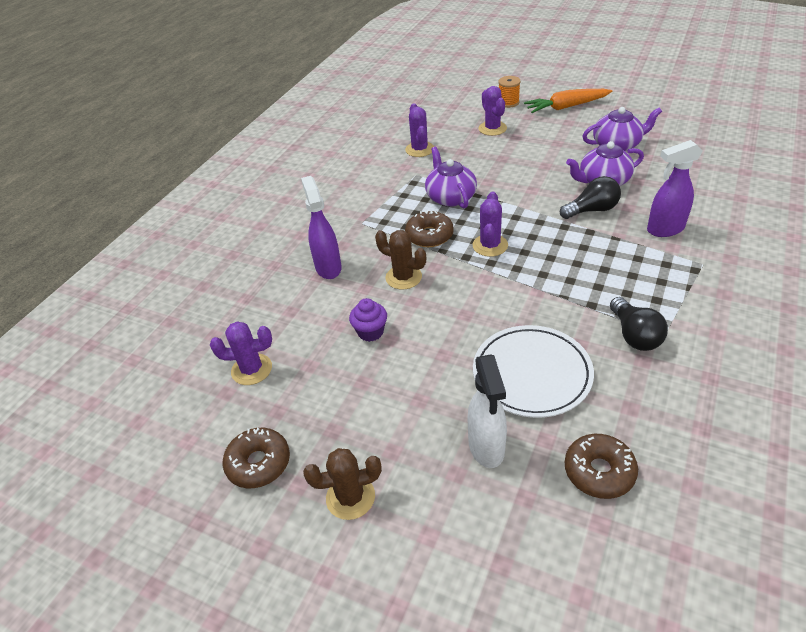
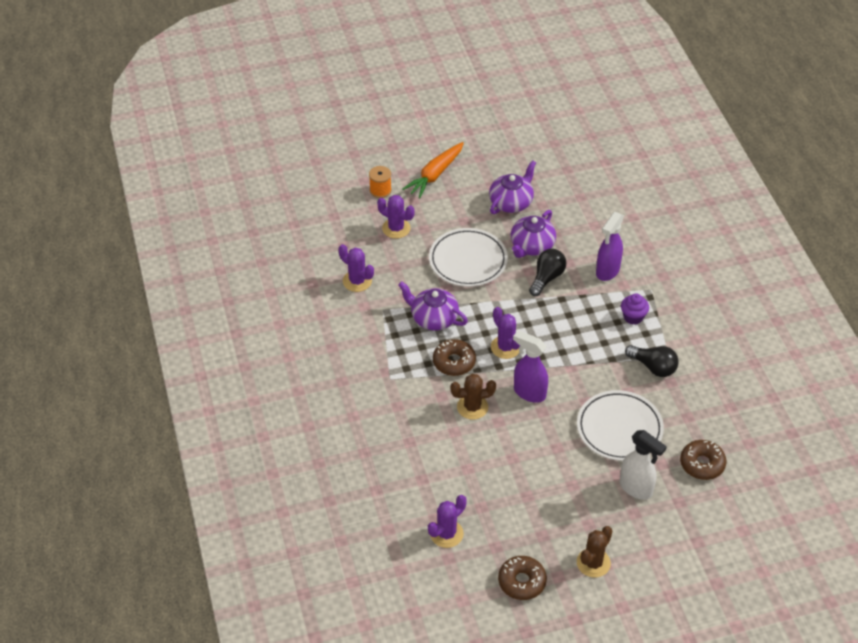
camera: 45 degrees left, 5 degrees up
(328, 267) = (409, 430): purple spray bottle -> purple spray bottle (529, 393)
(370, 332) = (495, 460): purple cupcake -> purple cupcake (633, 317)
(529, 170) = (468, 260): none -> white plate

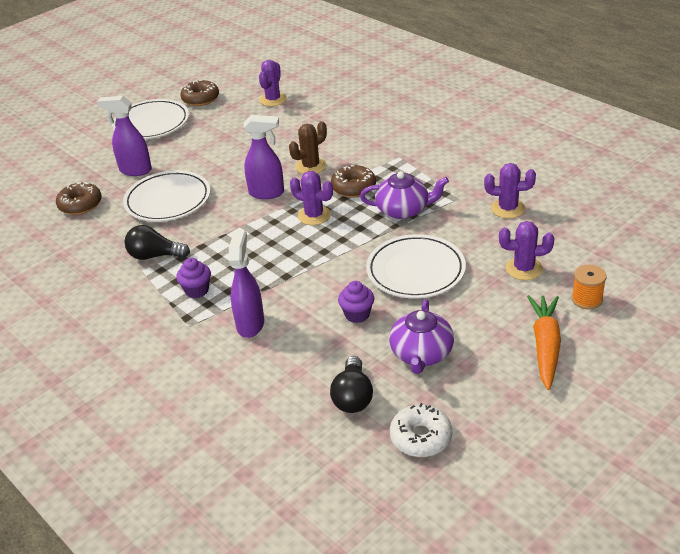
camera: 155 degrees right, 10 degrees down
(531, 246) = (357, 314): purple teapot -> purple cupcake
(547, 278) = (316, 289): black light bulb -> black light bulb (353, 397)
(548, 159) = (421, 437): none -> white donut
(593, 563) = (151, 123): brown cactus -> white plate
(636, 488) = (135, 170): white spray bottle -> purple spray bottle

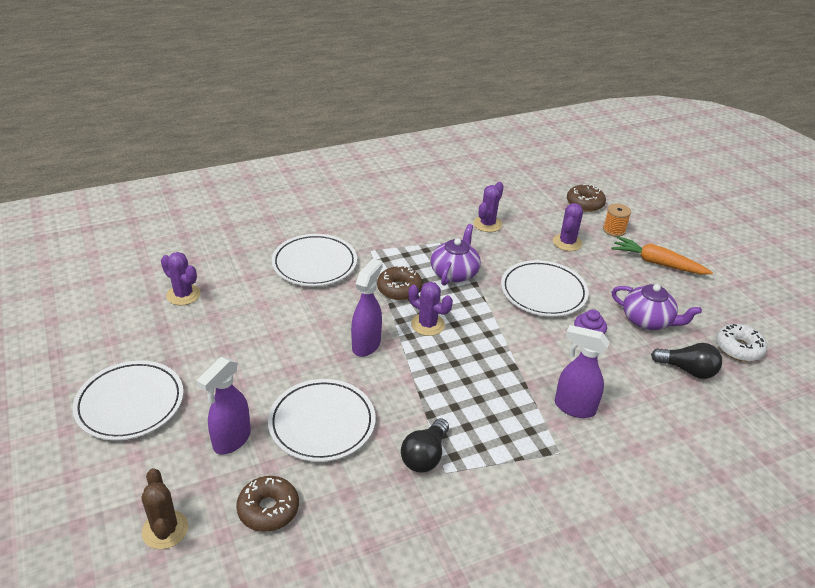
camera: 75 degrees left, 0 degrees up
(197, 290) = (504, 434): purple cupcake -> none
(200, 99) = (116, 348): brown donut -> brown donut (585, 203)
(311, 166) = (341, 304): brown cactus -> brown cactus (165, 530)
(314, 215) = (427, 324): purple cactus -> purple cactus turned 75 degrees clockwise
(356, 137) = (314, 264): none -> white plate

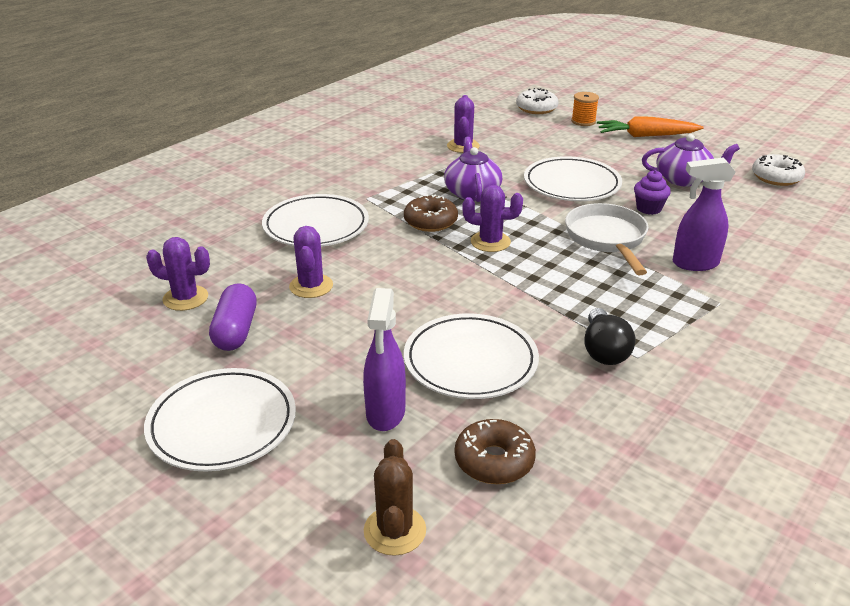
camera: 25 degrees left, 5 degrees down
(165, 530) = (395, 531): brown cactus -> brown cactus turned 45 degrees clockwise
(193, 334) = (236, 331): none -> purple capsule
(366, 345) = (446, 278): purple spray bottle -> none
(522, 356) = (607, 239): none -> white pan
(567, 242) = (552, 141): purple cactus -> purple cactus (311, 286)
(585, 203) = (536, 108): brown donut -> white donut
(687, 370) = (755, 205): black light bulb -> none

